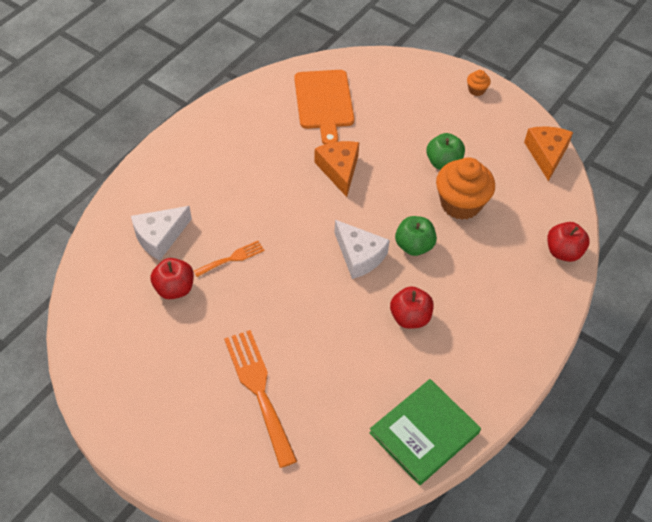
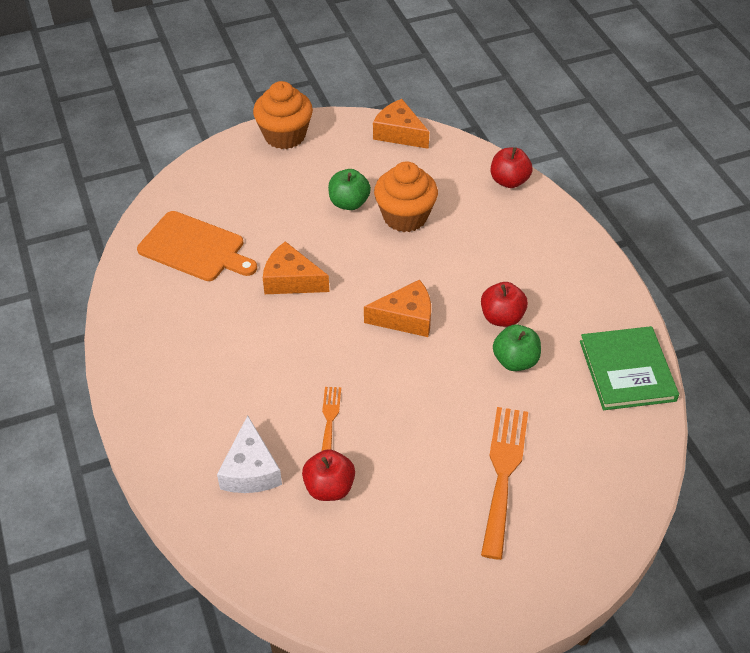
camera: 55 degrees left, 5 degrees down
(259, 390) = (503, 473): orange fork -> orange fork turned 90 degrees clockwise
(359, 256) = (406, 318): white cheese -> orange cheese
(414, 246) = (426, 273): green apple -> green apple (515, 361)
(476, 90) = (285, 135): orange cupcake -> orange cupcake, size x2.23

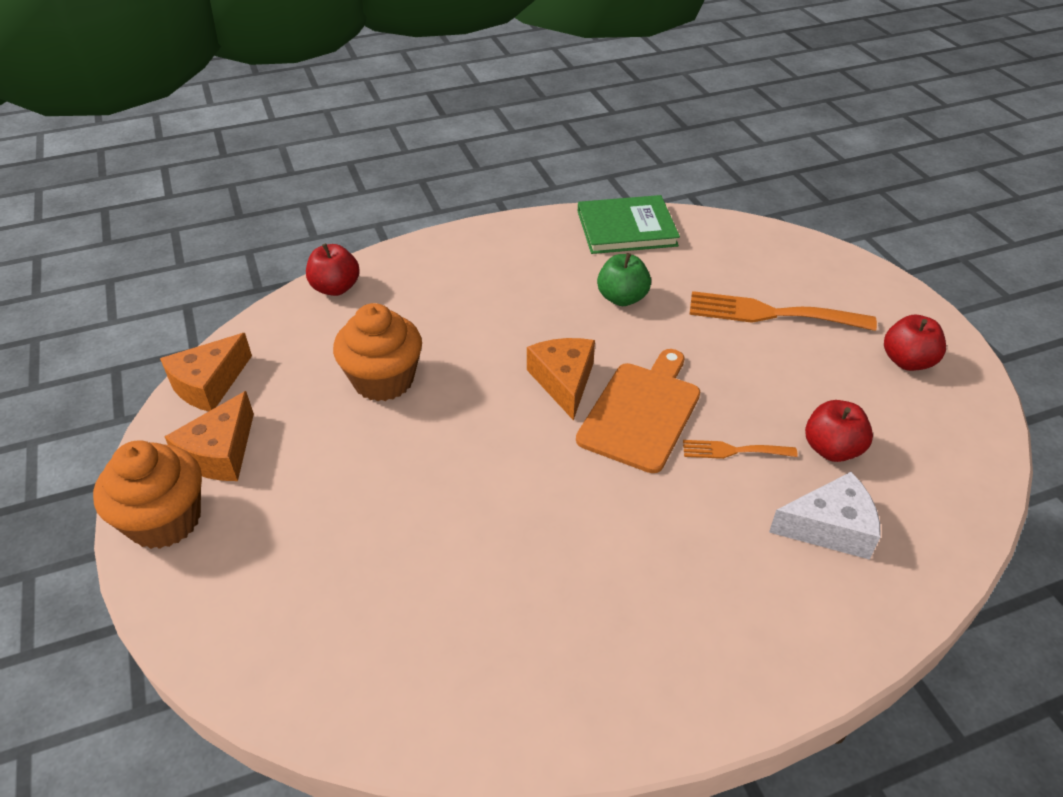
camera: 90 degrees left, 5 degrees down
(195, 248) = (417, 632): orange cutting board -> orange cutting board (641, 412)
(291, 280) = (496, 498): orange cheese -> orange cheese (220, 453)
(349, 203) = (345, 437): green apple -> none
(502, 317) = (560, 304): red apple -> red apple (907, 361)

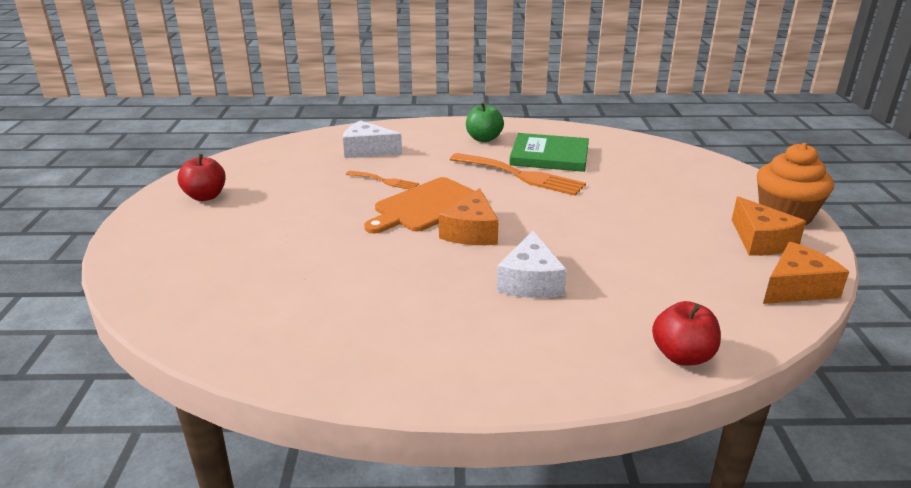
camera: 160 degrees left, 15 degrees down
(220, 453) = (761, 241): orange cheese -> orange cheese turned 120 degrees clockwise
(383, 380) = (626, 260): orange cupcake -> none
(475, 330) = (530, 281): none -> white cheese
(622, 298) = (370, 279): green apple -> green apple (484, 139)
(626, 228) = (290, 352): green book -> green book (549, 156)
(771, 314) = (255, 241): orange fork -> orange fork (521, 175)
(831, 449) = (324, 172): red apple -> none

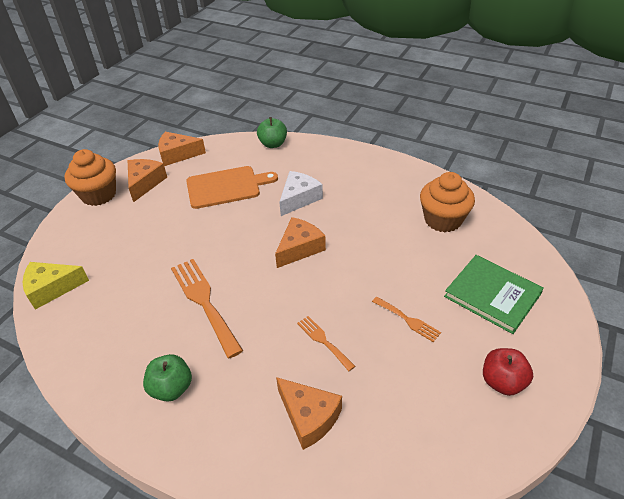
camera: 150 degrees left, 15 degrees up
(291, 313) = (443, 220): none -> orange cupcake
(308, 210) = (408, 320): none -> orange fork
(367, 150) = (309, 417): white cheese -> orange cheese
(426, 206) = (310, 288): orange cutting board -> orange cutting board (226, 187)
(549, 156) = (148, 324): green book -> green book (492, 295)
(667, 152) = (52, 288): none -> yellow cheese
(682, 356) = (273, 144): red apple -> green apple

